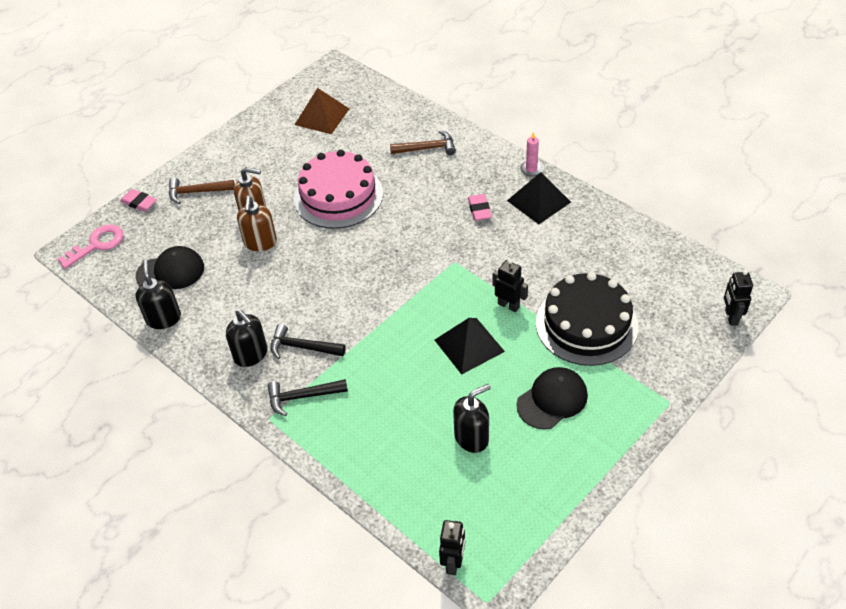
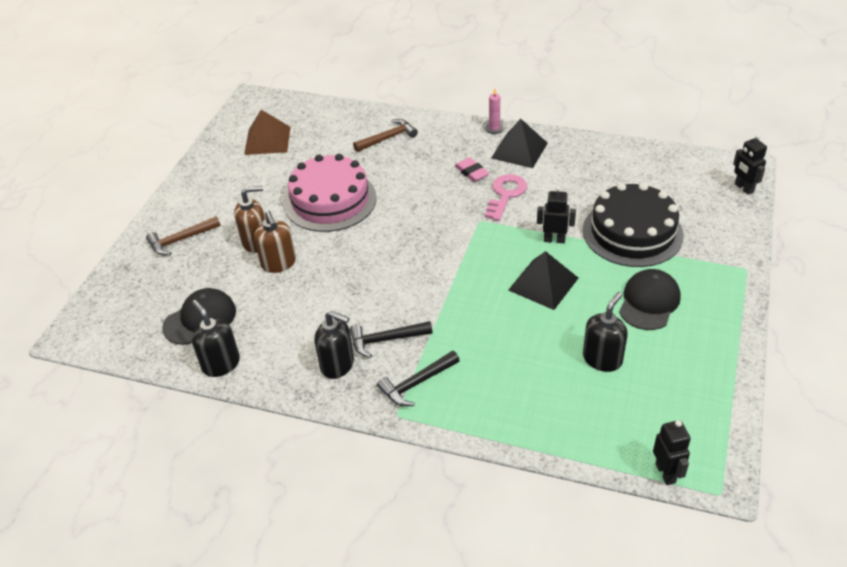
camera: 25 degrees left, 5 degrees down
(97, 244) = (99, 320): pink key -> pink key (506, 194)
(139, 203) = (123, 268): pink eraser -> none

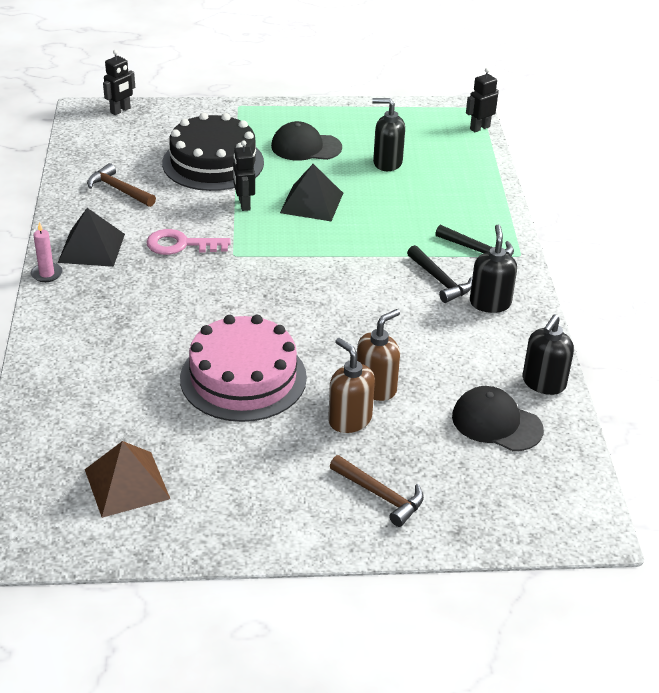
camera: 115 degrees left, 5 degrees down
(388, 138) = (91, 360): brown hammer -> brown hammer (119, 190)
(471, 172) = (147, 275): pink eraser -> none

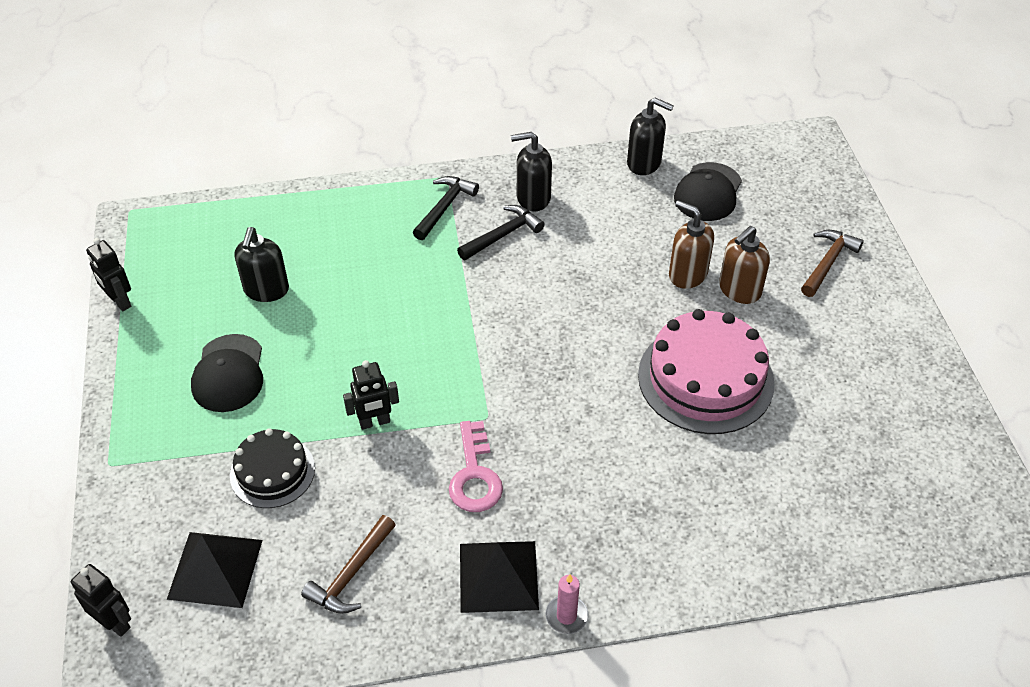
camera: 95 degrees left, 10 degrees up
(127, 483) = (892, 450): brown pyramid -> none
(213, 162) = (272, 472): black cake -> black cake, size x0.59
(312, 202) = (364, 354): black pyramid -> black pyramid (215, 569)
(479, 128) = (181, 210): black robot -> black robot (120, 302)

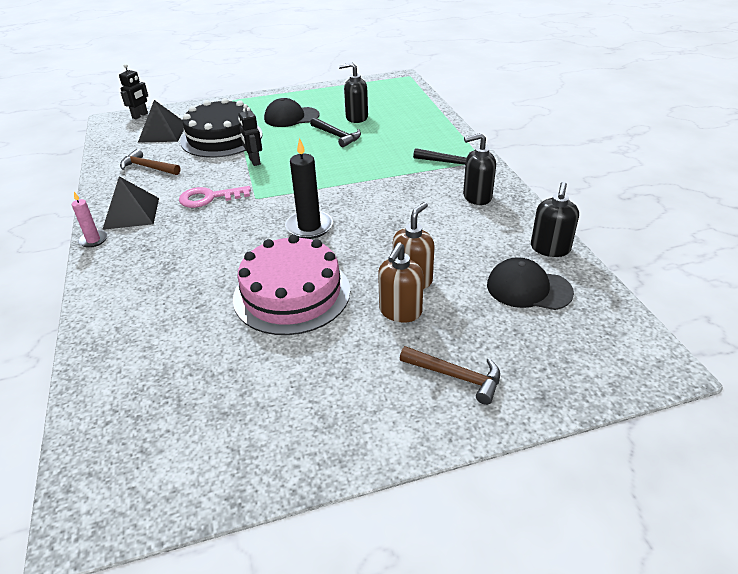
camera: 85 degrees right, 10 degrees down
(120, 302) = (340, 85): black robot -> none
(272, 472) = (221, 138): black cake -> black cake, size x1.71
(503, 235) = (430, 188): black hammer -> black hammer (337, 136)
(533, 198) = (477, 197): black soap dispenser -> black soap dispenser turned 90 degrees counterclockwise
(571, 359) = (309, 227): none -> black candle
(739, 290) = (400, 311): brown soap dispenser -> brown soap dispenser turned 105 degrees counterclockwise

